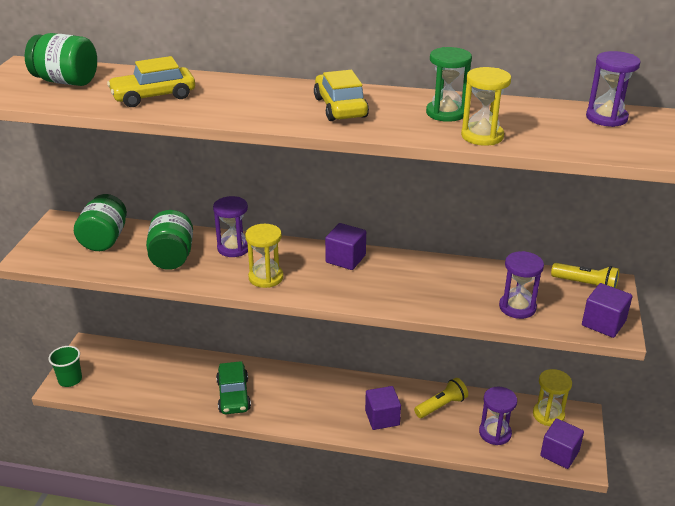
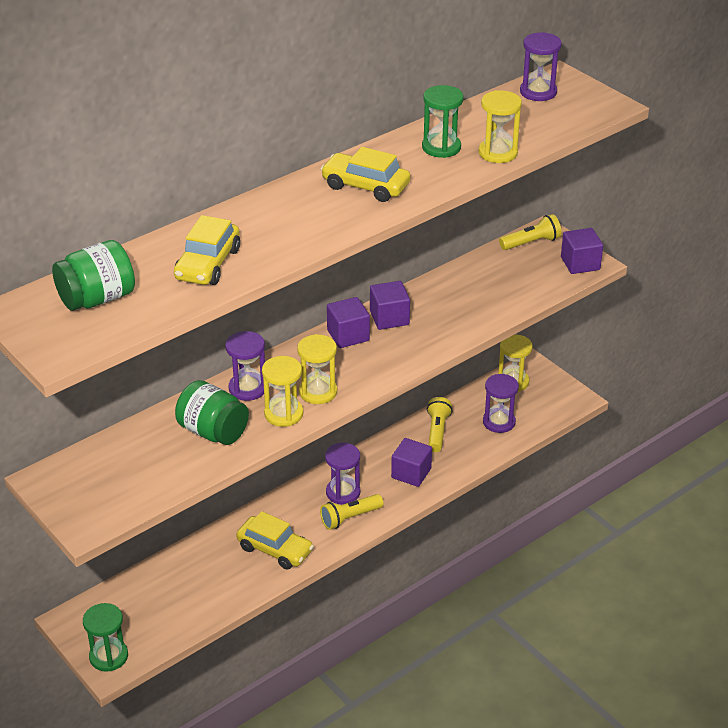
camera: 50 degrees left, 5 degrees up
(70, 380) = (108, 656): green cup -> green hourglass
(104, 239) = (122, 462): green jar -> none
(224, 275) = (283, 414): none -> yellow hourglass
(233, 395) = (275, 549): green car -> yellow car
(302, 413) = (350, 518): none -> yellow flashlight
(517, 307) = (517, 289): purple hourglass -> purple hourglass (343, 492)
(559, 453) = (555, 403): purple cube -> purple cube (389, 318)

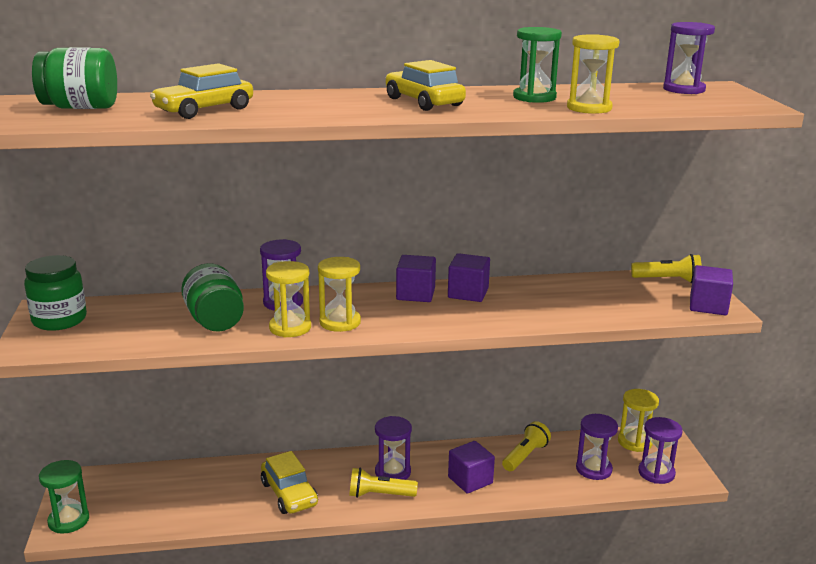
camera: 30 degrees right, 15 degrees down
(74, 485) = (59, 320): none -> green jar
(547, 406) = (656, 473): none -> purple hourglass

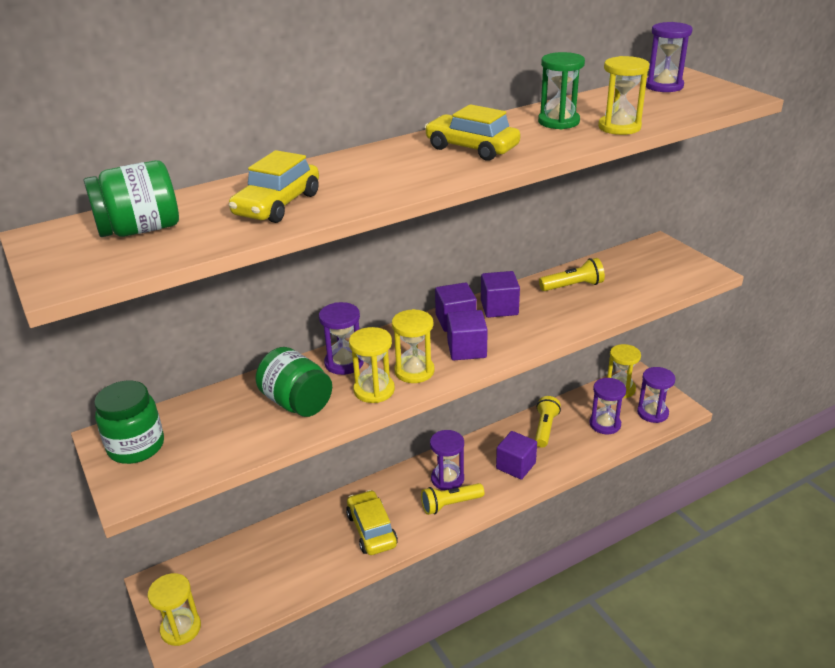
camera: 20 degrees left, 10 degrees up
(68, 520) = (181, 628): green hourglass -> yellow hourglass
(289, 494) = (371, 530): yellow car -> yellow car turned 150 degrees counterclockwise
(668, 280) = (646, 252): yellow flashlight -> yellow flashlight (573, 286)
(708, 306) = (695, 271): purple cube -> purple cube (466, 349)

